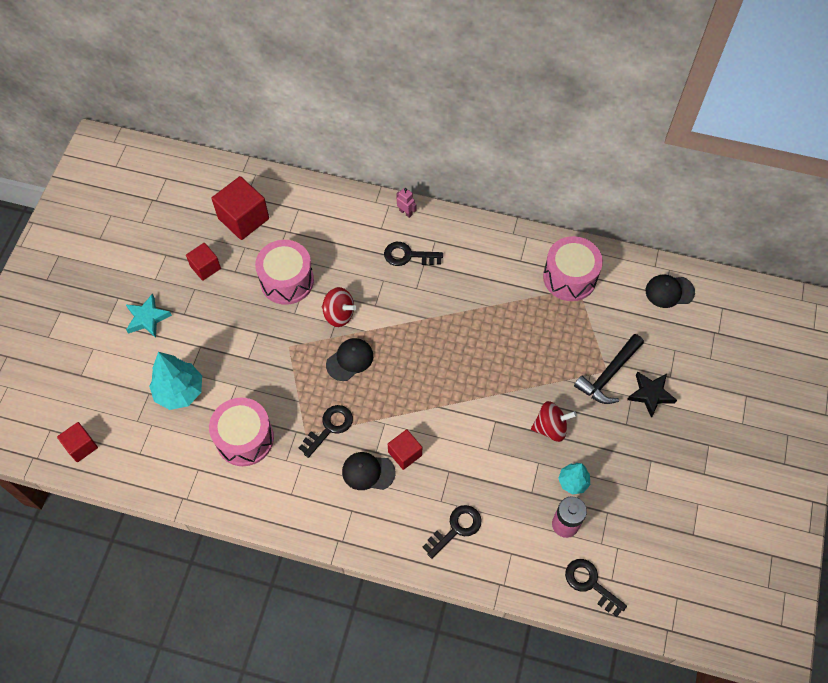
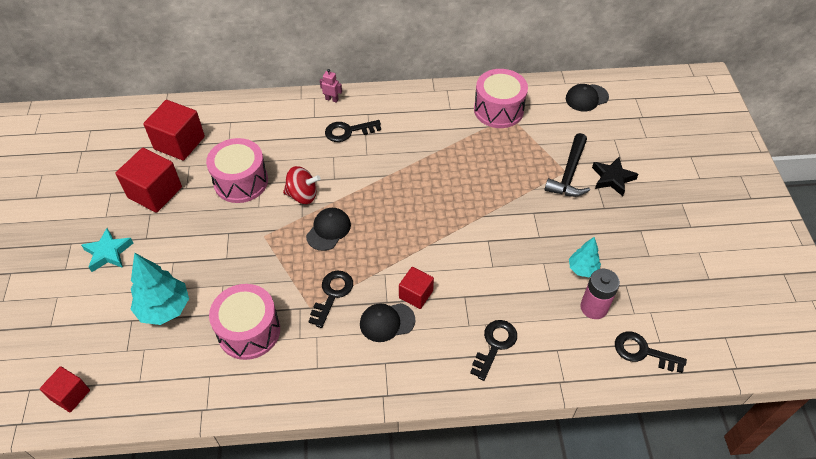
camera: 20 degrees left, 10 degrees down
(205, 267) = (155, 192): red cube -> red cube, size x1.69
(550, 427) = (540, 230): red spinning top -> none

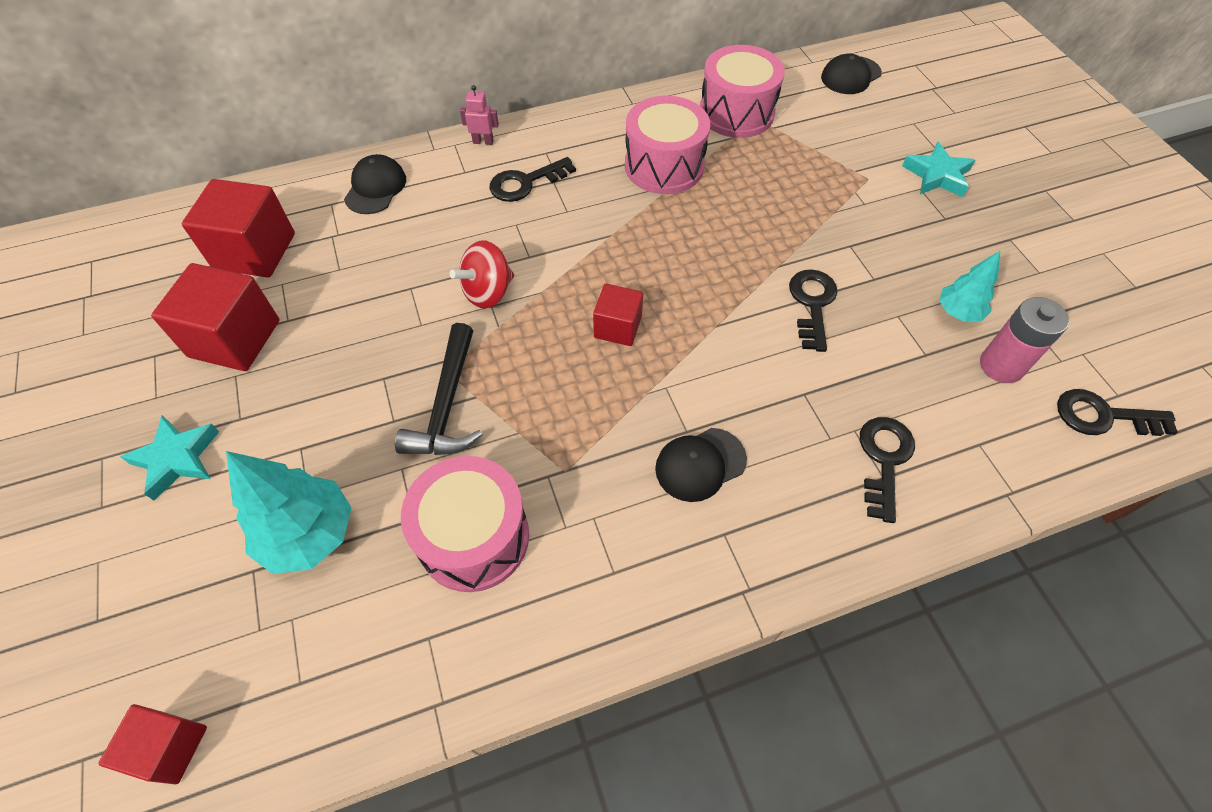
camera: 15 degrees left, 5 degrees up
(241, 181) = (378, 291): pink drum -> pink drum (664, 166)
(302, 195) = (488, 292): red spinning top -> red spinning top turned 150 degrees clockwise
(328, 230) = (549, 337): black cap -> black cap (375, 188)
(332, 294) = (594, 439): black key -> black key (812, 304)
(416, 294) = (728, 408): red cube -> red cube (617, 327)
(569, 173) = (875, 180): black hammer -> black hammer (447, 405)
(612, 178) = (937, 175): black star -> turquoise star

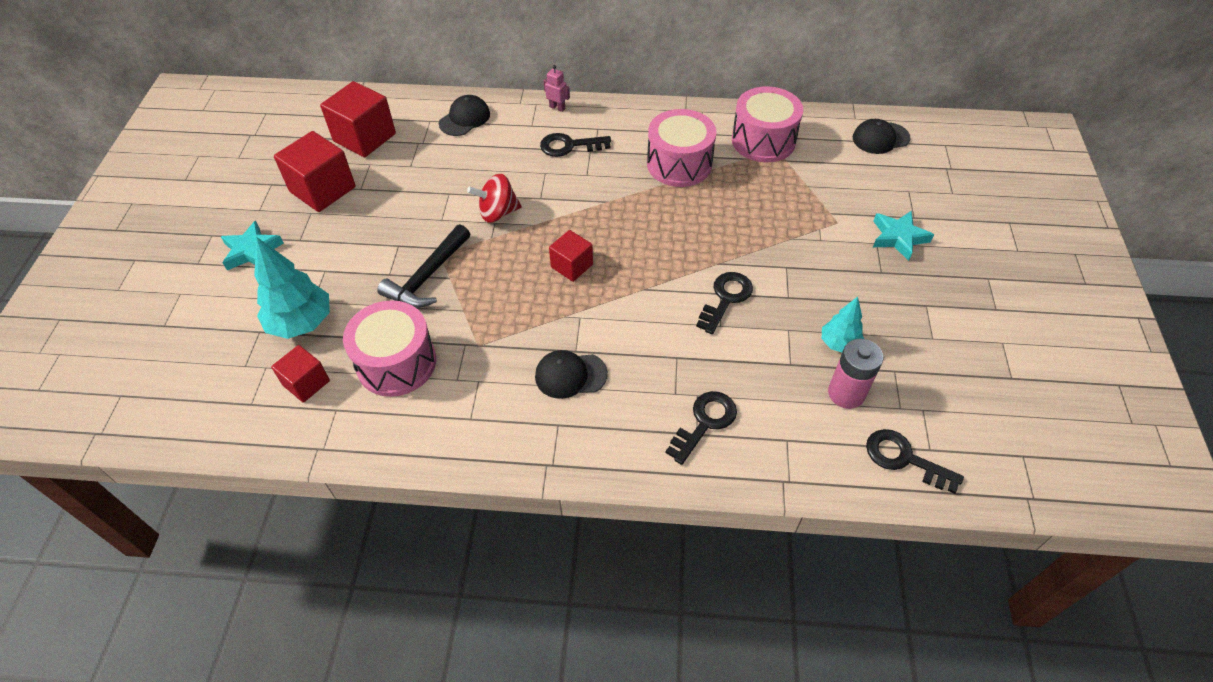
camera: 25 degrees right, 5 degrees down
(170, 747) = (166, 408): red cube -> red cube (306, 383)

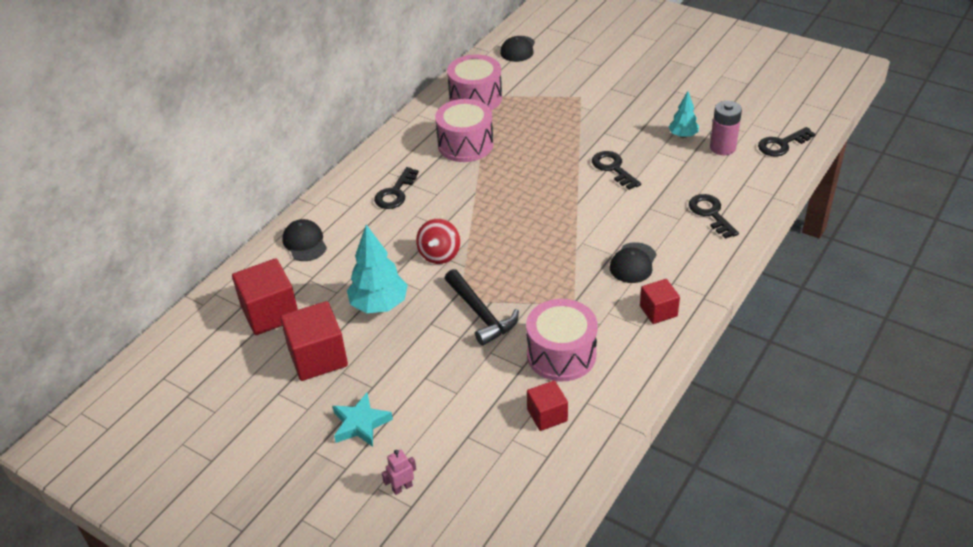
camera: 60 degrees left, 10 degrees down
(301, 323) = (478, 405): turquoise tree -> turquoise tree (379, 305)
(557, 107) = (342, 186): pink robot -> pink robot (402, 487)
(572, 266) = (528, 231): red cube -> red cube (658, 311)
(898, 237) = (613, 78): turquoise star -> none

